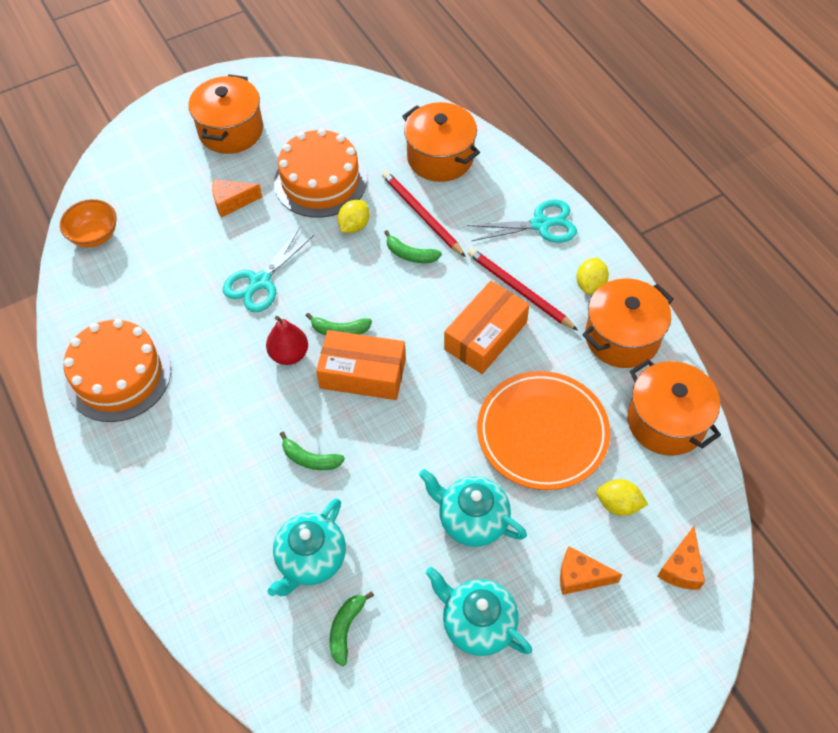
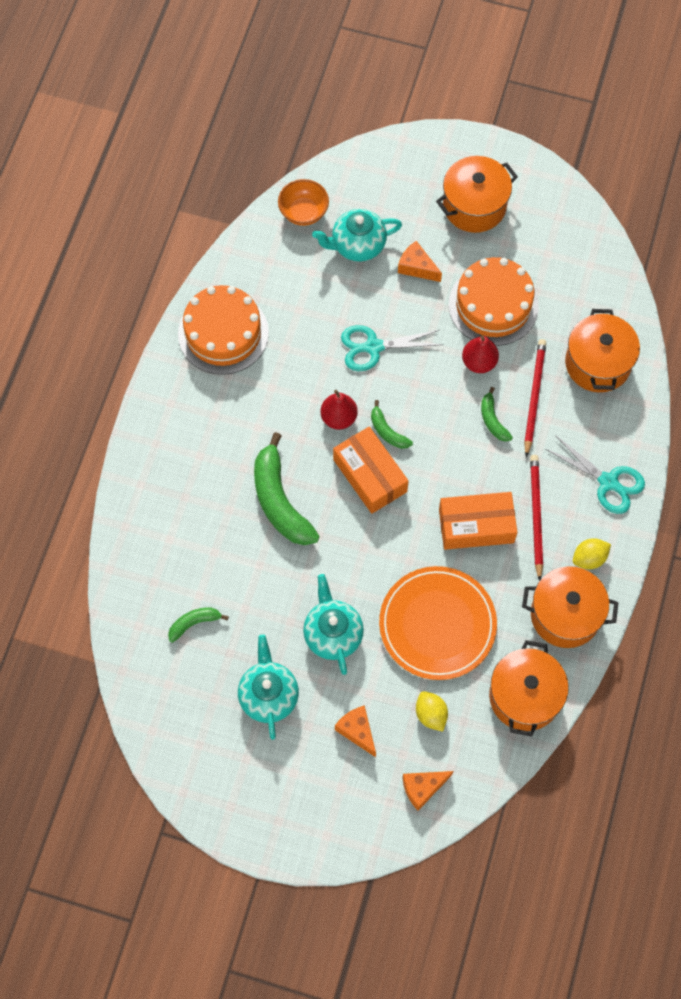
camera: 45 degrees right, 10 degrees up
(310, 459) = (279, 501): green banana -> green banana, size x2.01
(310, 560) = (216, 563): turquoise teapot -> turquoise teapot (357, 245)
(354, 226) = (479, 362): yellow lemon -> red pear

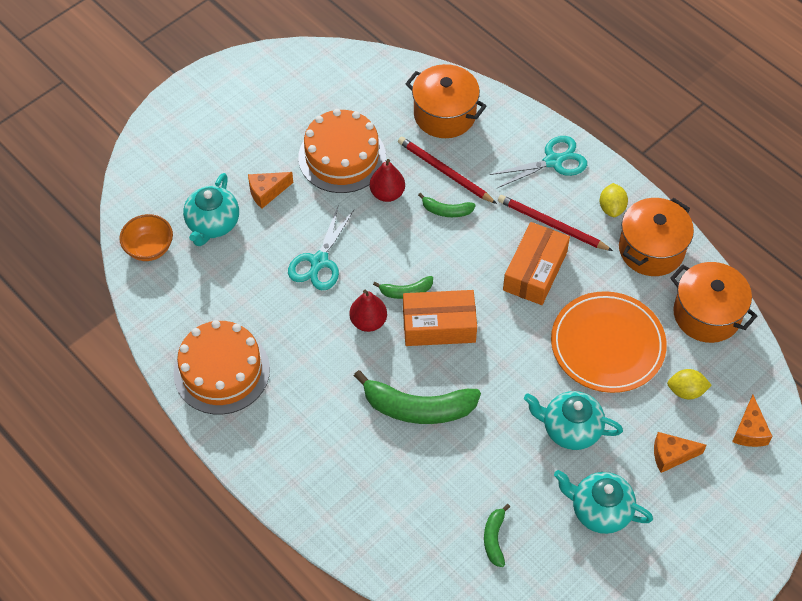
camera: 60 degrees left, 10 degrees down
(474, 206) = (240, 123): orange pot -> none

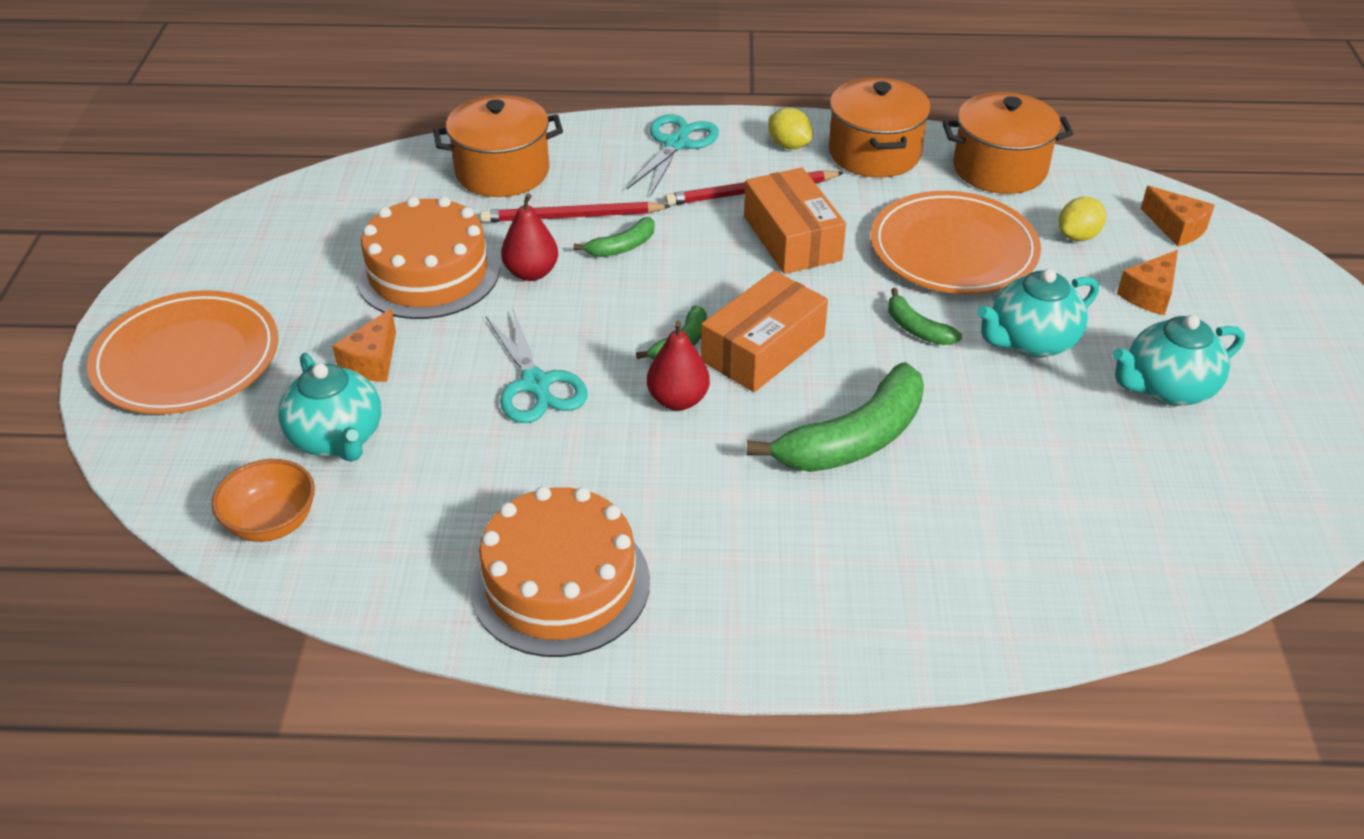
camera: 45 degrees left, 15 degrees down
(197, 129) = (187, 359): none -> orange plate
(494, 538) = (1118, 497): green banana -> green banana (916, 329)

